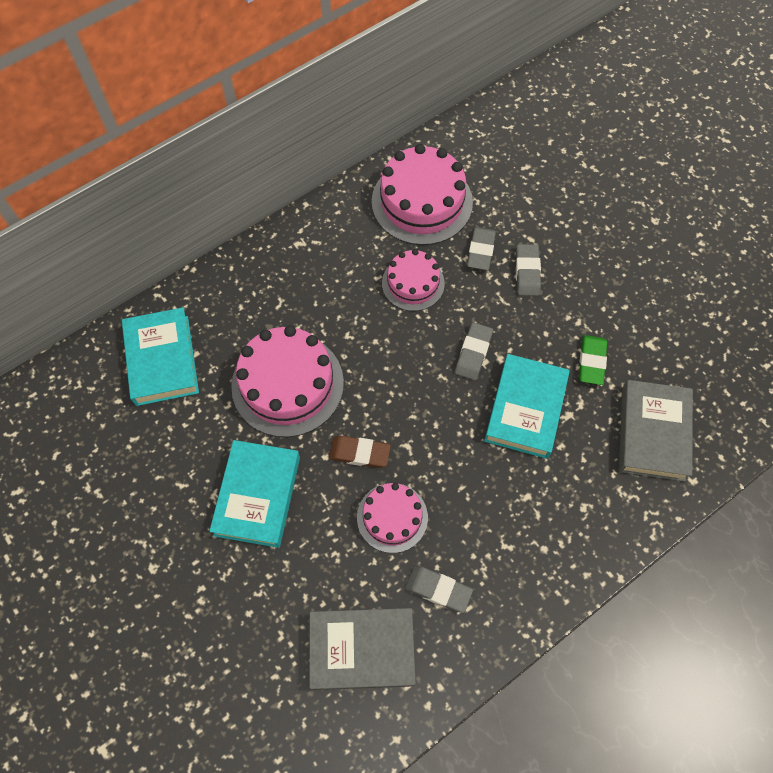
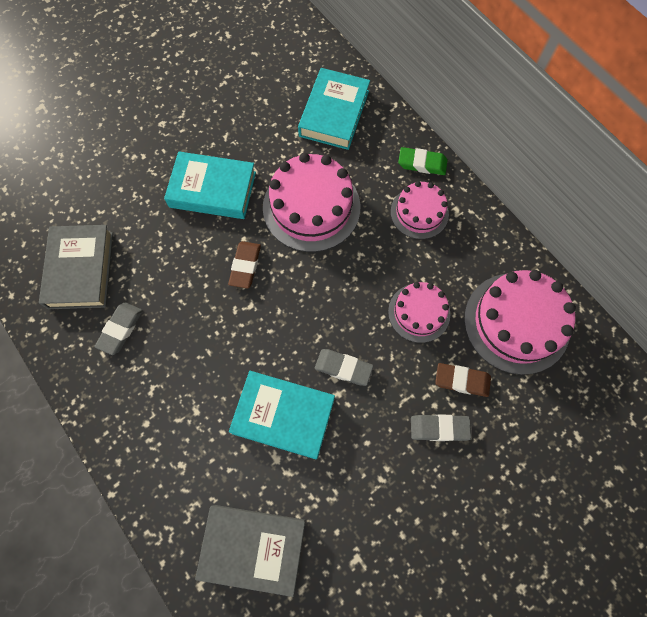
camera: 90 degrees right, 5 degrees up
(162, 360) = (334, 113): turquoise book -> turquoise book turned 60 degrees counterclockwise
(392, 517) = (186, 293): pink cake -> pink cake (419, 212)
(481, 251) = (462, 381): grey eraser -> brown eraser
(591, 361) = (335, 489): green eraser -> green eraser (422, 163)

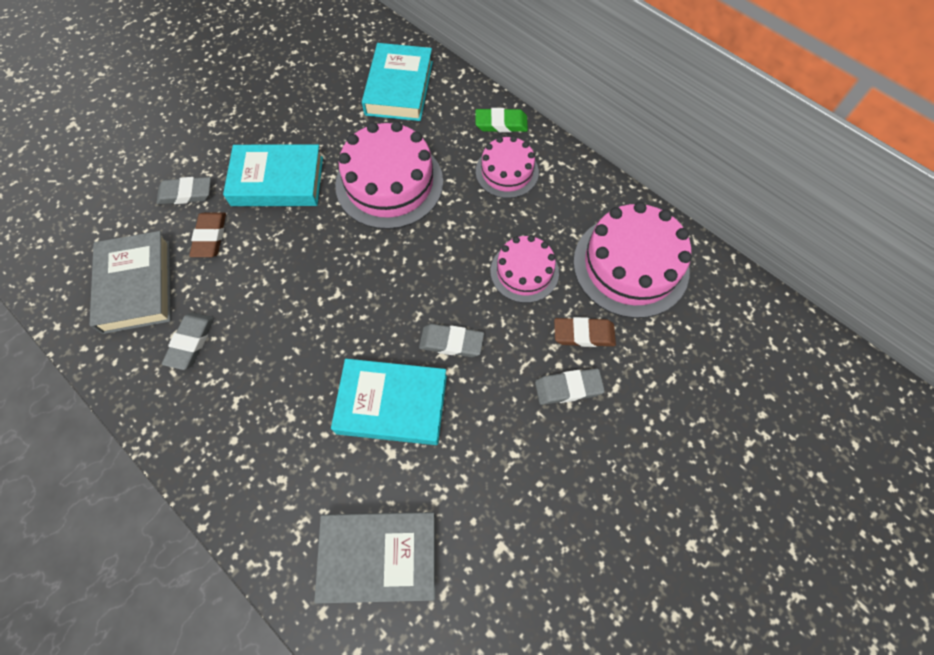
camera: 10 degrees left, 5 degrees down
(132, 189) = (186, 193): none -> grey eraser
(245, 266) = (325, 253): brown eraser -> brown eraser (210, 237)

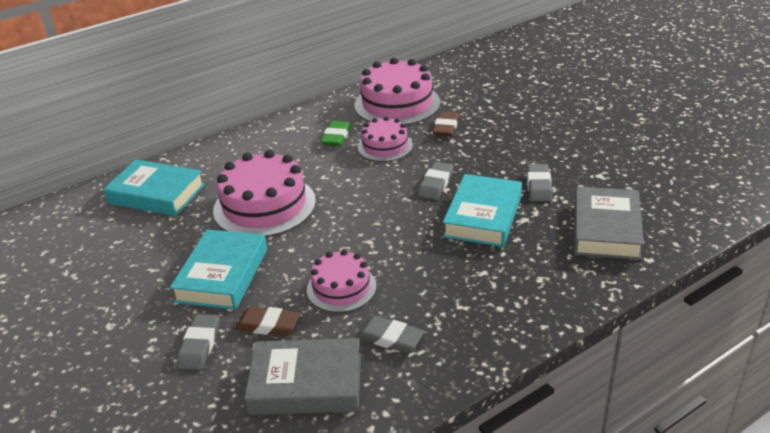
camera: 75 degrees left, 30 degrees down
(501, 124) = (236, 144): green eraser -> green eraser (336, 137)
(507, 172) = (287, 145): pink cake -> pink cake (341, 288)
(568, 388) = (486, 138): grey eraser -> grey eraser (538, 186)

